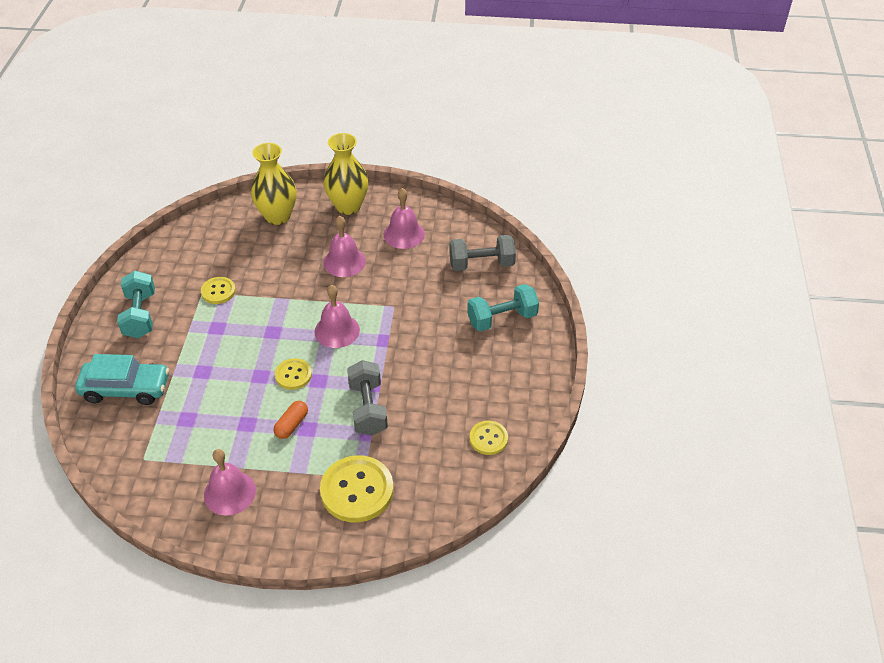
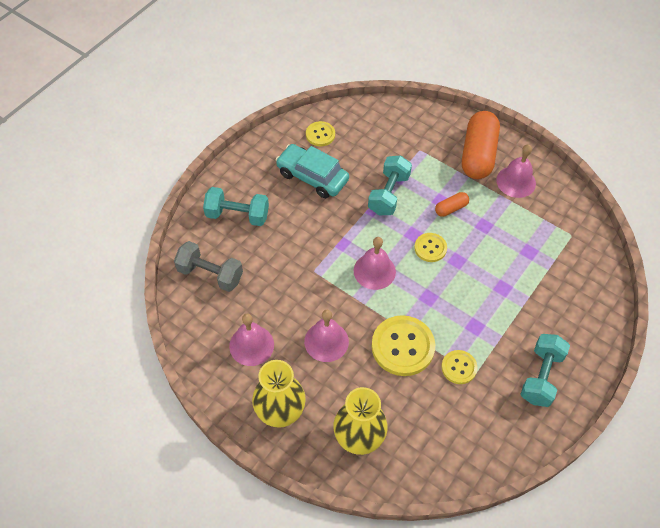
camera: 150 degrees left, 10 degrees up
(126, 389) = (572, 302): turquoise car -> turquoise car (312, 177)
(290, 505) = (478, 154): none -> orange capsule
(357, 490) = (429, 144): yellow button -> yellow button (402, 347)
(368, 408) = (388, 194): grey dumbbell -> turquoise dumbbell

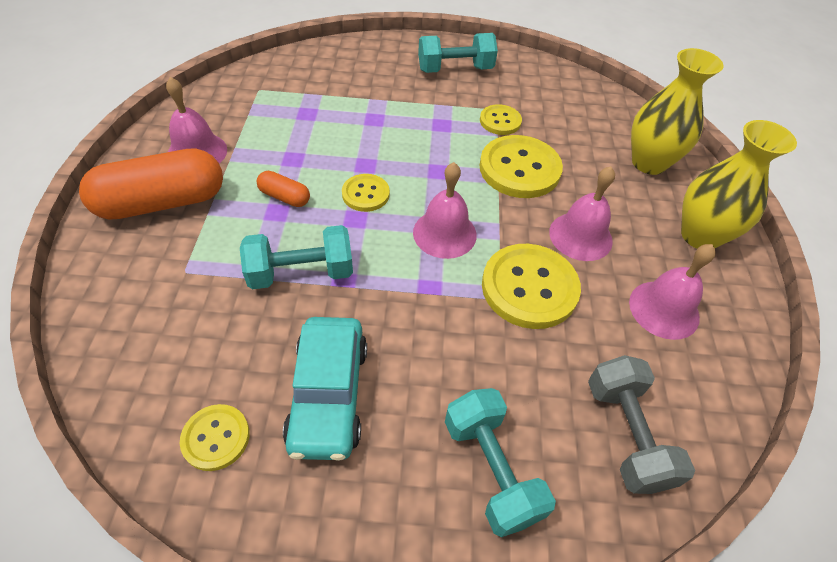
camera: 125 degrees left, 5 degrees down
(310, 289) = (529, 287): none -> yellow button

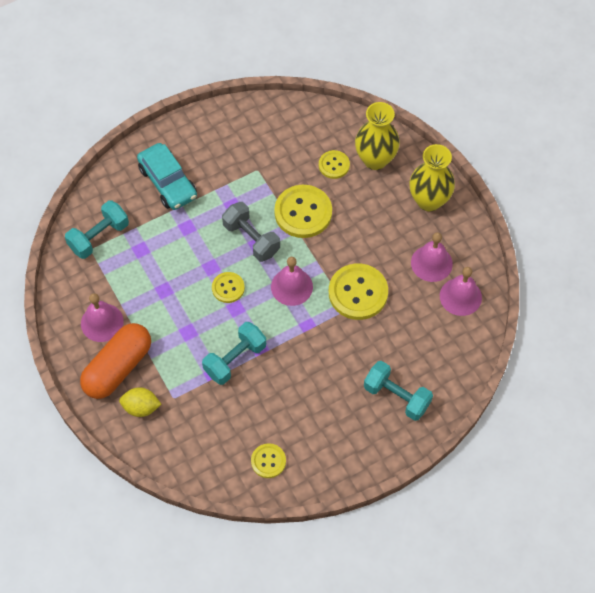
camera: 30 degrees left, 10 degrees up
(137, 258) = (141, 407): none -> yellow lemon
(285, 197) = (184, 319): orange capsule -> none
(329, 395) = (302, 411): turquoise car -> turquoise car (168, 182)
(455, 69) = (205, 148): turquoise dumbbell -> turquoise dumbbell (99, 237)
(500, 121) = (266, 179): yellow button -> yellow button (334, 165)
(580, 236) = (365, 241): pink bell -> pink bell (460, 296)
(626, 434) = (445, 343): grey dumbbell -> grey dumbbell (251, 239)

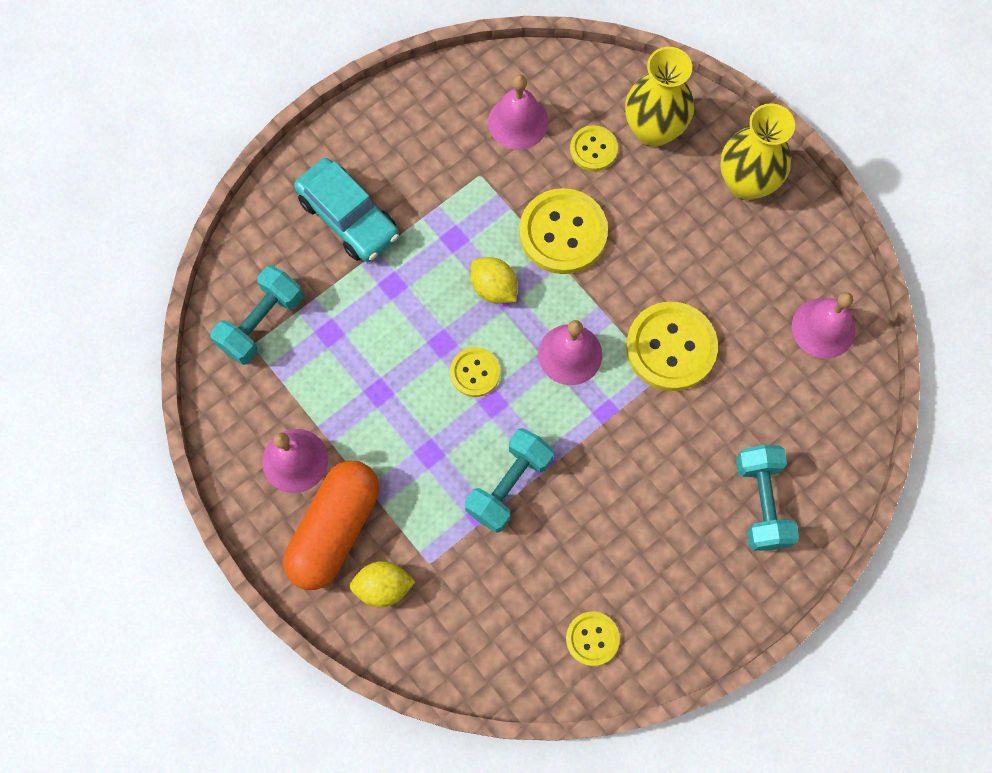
camera: 10 degrees left, 10 degrees up
(251, 239) = (494, 288): grey dumbbell -> yellow lemon
(396, 396) = (761, 502): turquoise dumbbell -> turquoise dumbbell turned 60 degrees clockwise
(431, 263) = (770, 282): pink bell -> pink bell (518, 122)

